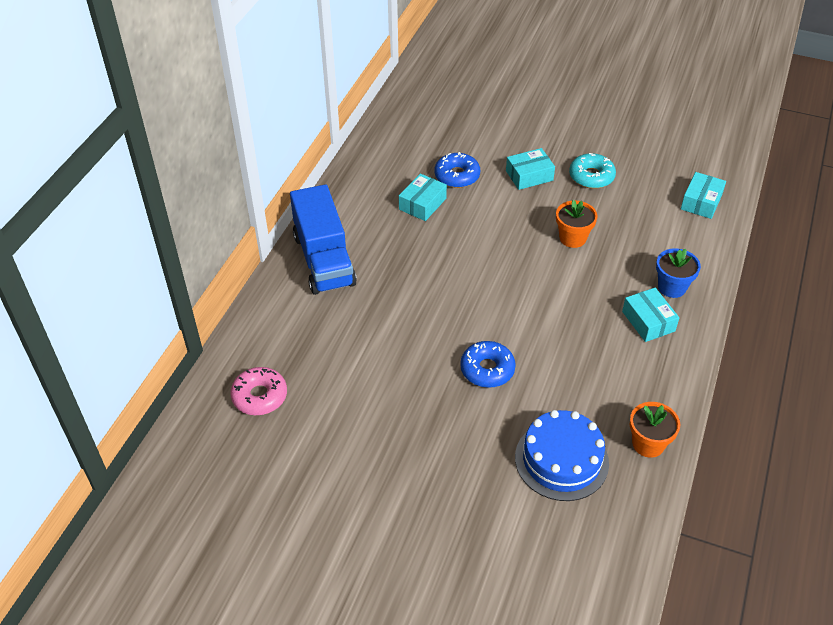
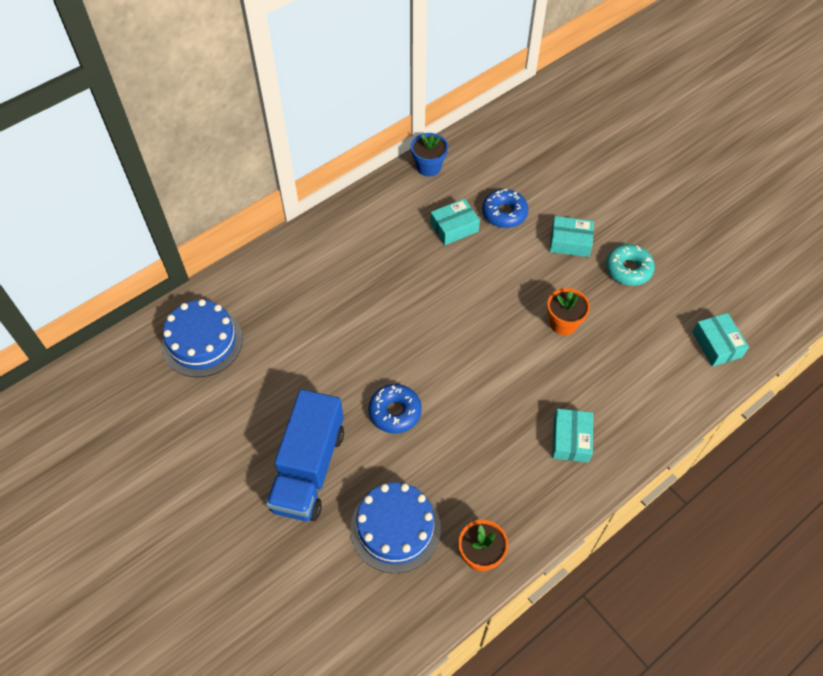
camera: 30 degrees right, 10 degrees up
(259, 396) = (202, 342): pink donut -> blue cake
(324, 260) = (335, 243): blue truck -> blue truck (308, 469)
(672, 287) = (619, 417): blue flower pot -> blue flower pot (428, 167)
(701, 202) = (716, 344): turquoise box -> turquoise box turned 75 degrees counterclockwise

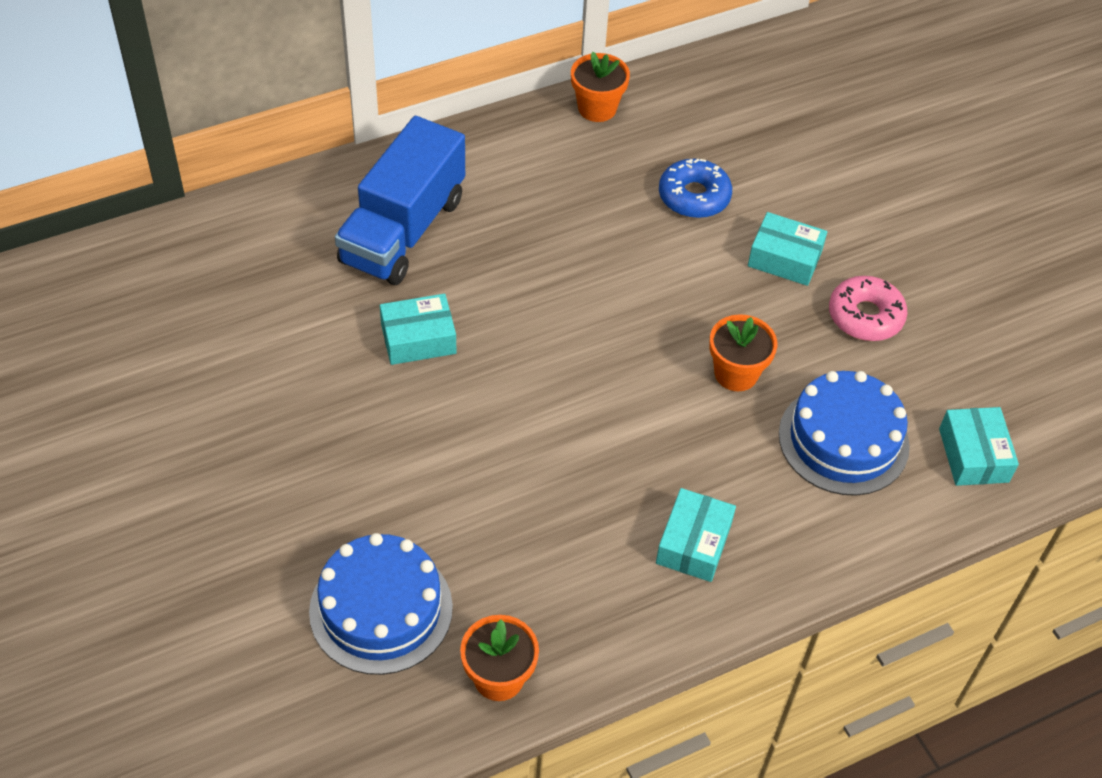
camera: 10 degrees right, 5 degrees down
(202, 342) = (176, 286): blue cake -> blue cake (843, 440)
(308, 469) = (277, 496): blue truck -> blue truck (403, 230)
(395, 412) = (433, 445): blue donut -> none
(428, 167) = (597, 108): blue flower pot -> orange flower pot
(454, 227) = (609, 202): turquoise box -> turquoise box (418, 339)
(628, 269) = (865, 316): turquoise donut -> pink donut

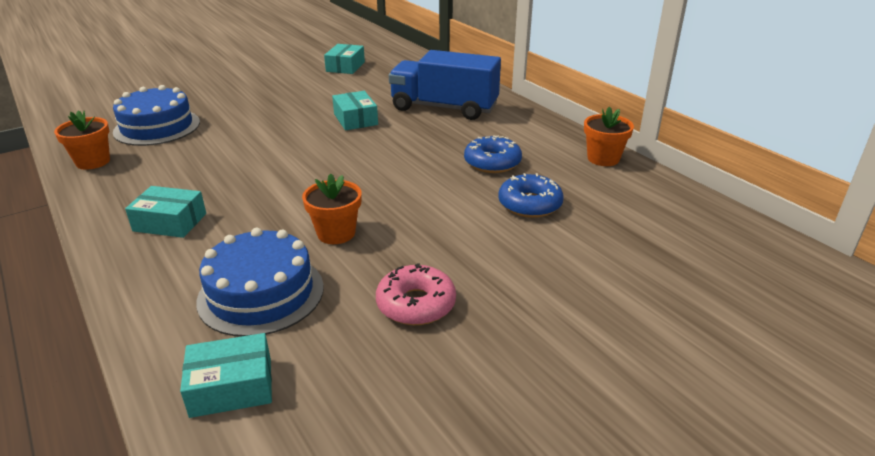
camera: 85 degrees right, 20 degrees down
(589, 209) = (492, 162): none -> blue donut
(784, 259) = (476, 253): turquoise box -> turquoise box (345, 67)

